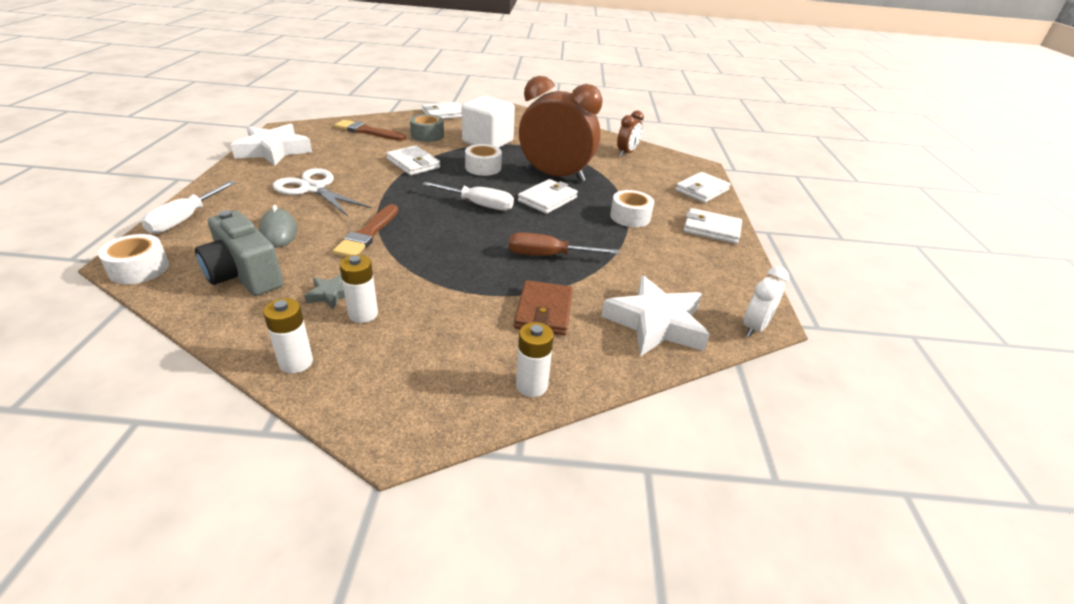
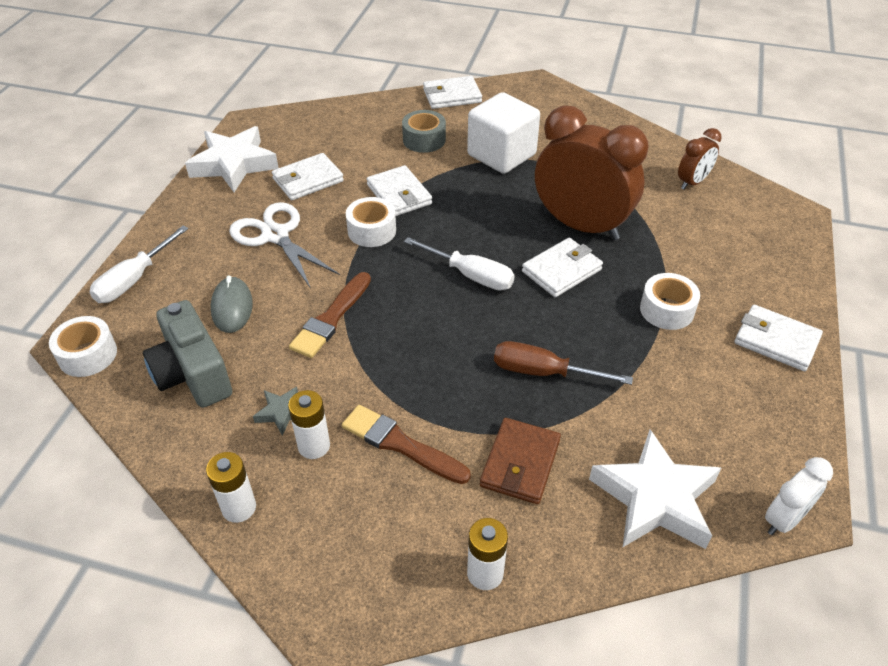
camera: 15 degrees right, 10 degrees up
(367, 131) = (349, 130): brown brush -> brown brush (400, 444)
(483, 167) = (487, 205): white tape -> white tape (372, 231)
(701, 190) = (783, 264): white wallet -> white wallet (308, 180)

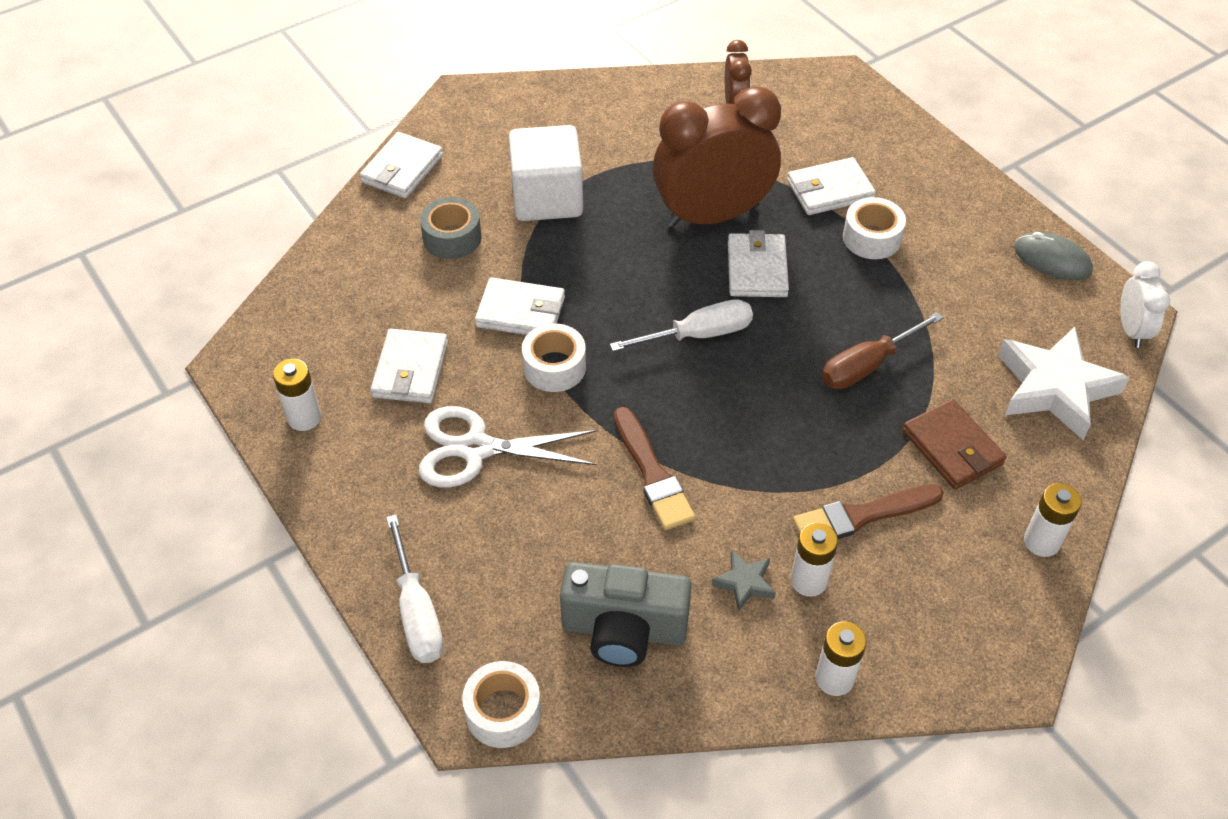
camera: 50 degrees left, 5 degrees up
(232, 307) = (554, 546): grey mouse -> grey mouse (1052, 260)
(234, 164) = (304, 418): white star -> white battery
(776, 341) = (966, 201): white wallet -> white wallet (830, 190)

